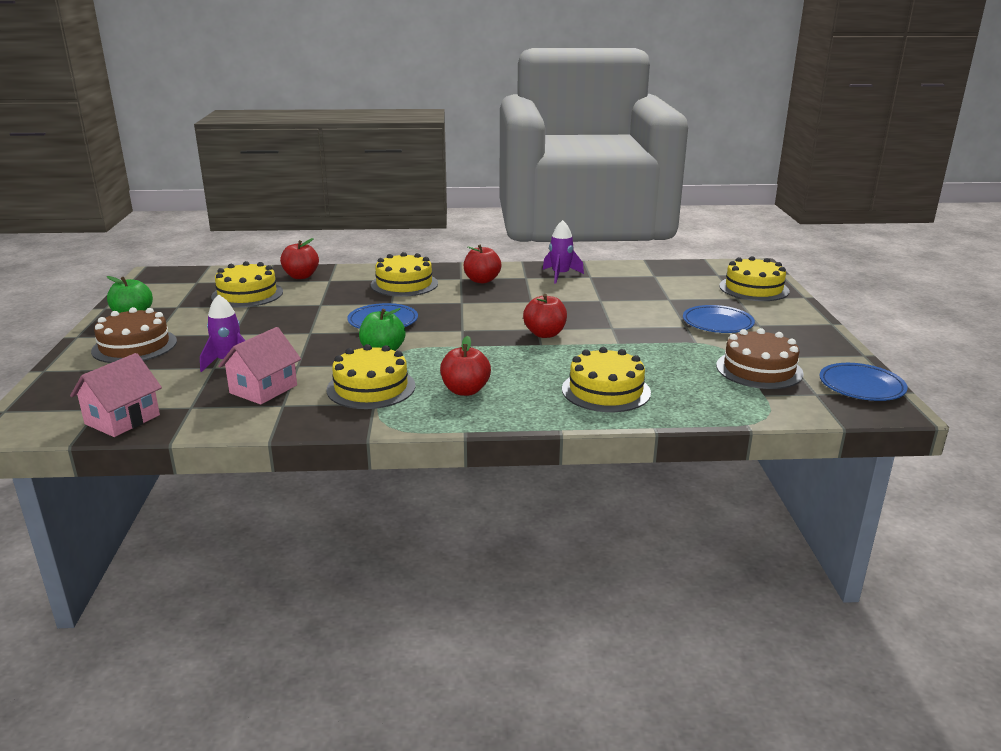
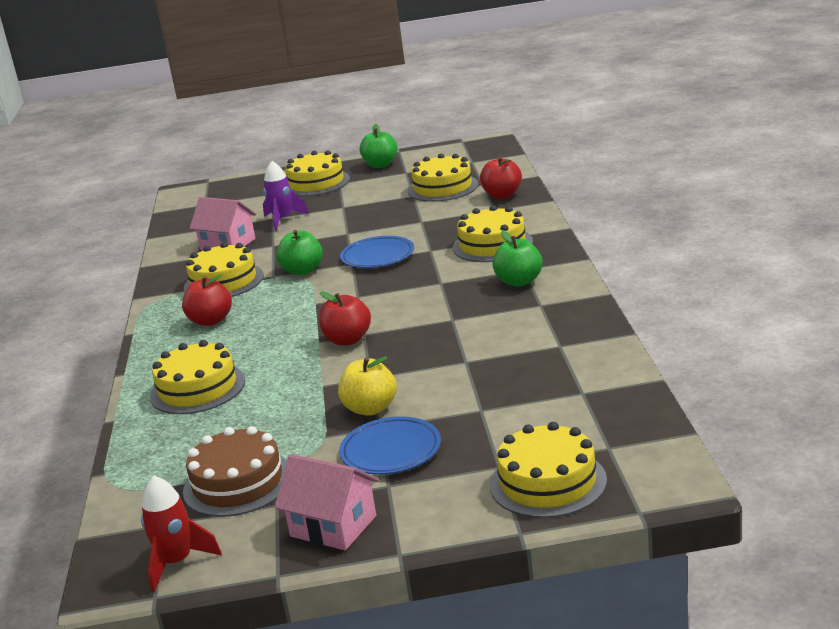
camera: 90 degrees right, 0 degrees up
(122, 419) = (186, 215): pink house -> pink house (333, 526)
(134, 346) = (316, 183): brown cake -> yellow cake
(482, 280) = (519, 281): red apple -> green apple
(560, 275) = (557, 325): purple rocket -> none
(659, 328) = (370, 408): none -> yellow apple
(861, 386) = (177, 562): blue plate -> red rocket

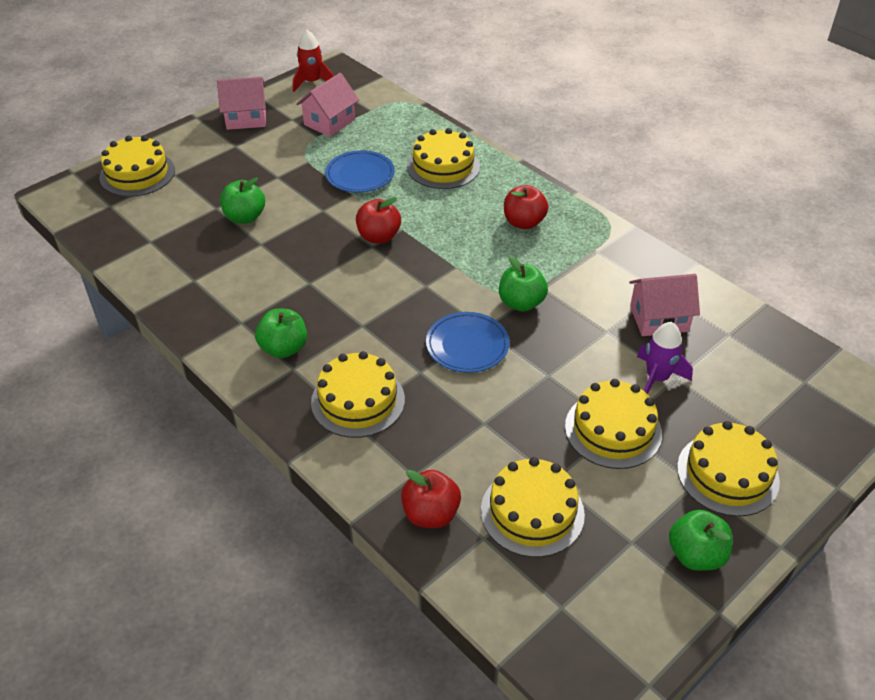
camera: 140 degrees right, 20 degrees up
(224, 282) = (580, 267): yellow cake -> yellow cake (613, 430)
(238, 483) = (329, 122): brown cake -> pink house
(370, 408) = (297, 187): yellow apple -> none
(391, 451) = (253, 164): blue plate -> blue plate (360, 175)
(458, 391) = (245, 217): none -> green apple

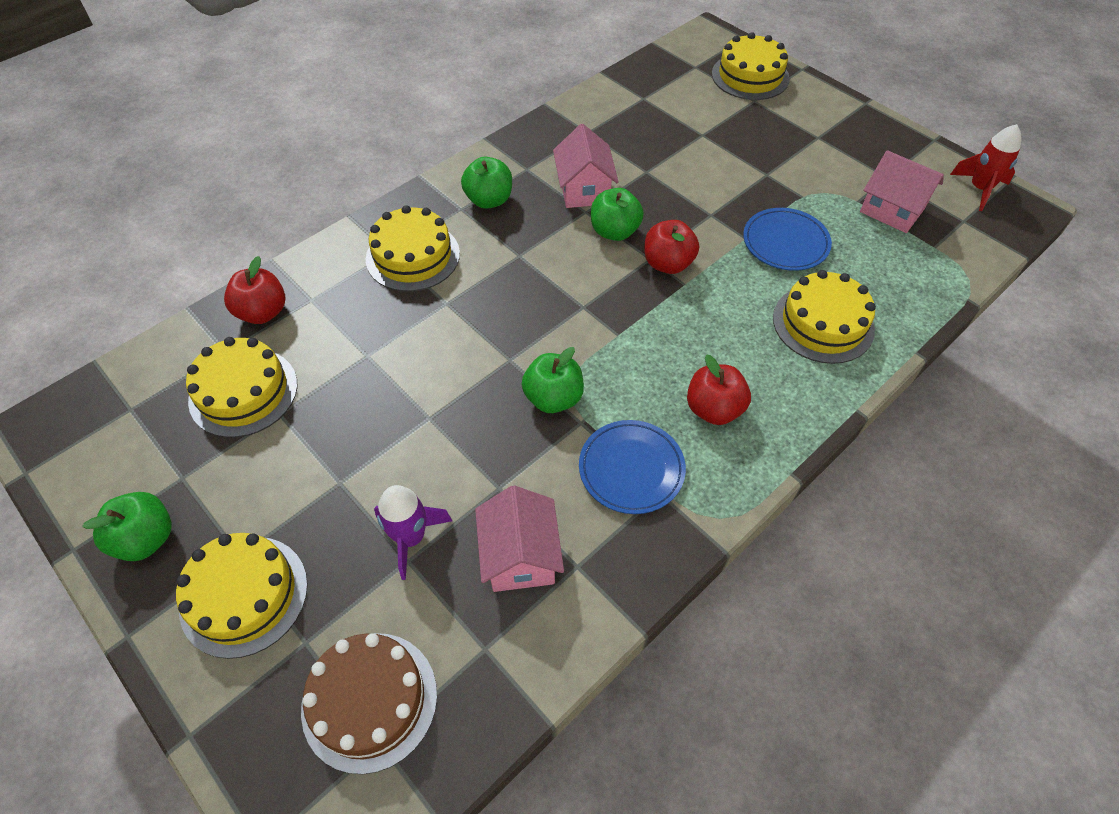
camera: 90 degrees right, 10 degrees up
(245, 217) = (689, 156): green apple -> green apple (614, 231)
(246, 118) = (875, 140): pink house -> pink house (584, 189)
(467, 345) = (483, 343): blue plate -> blue plate (631, 469)
(613, 430) = (336, 477): yellow cake -> none
(781, 390) = (369, 700): none -> brown cake

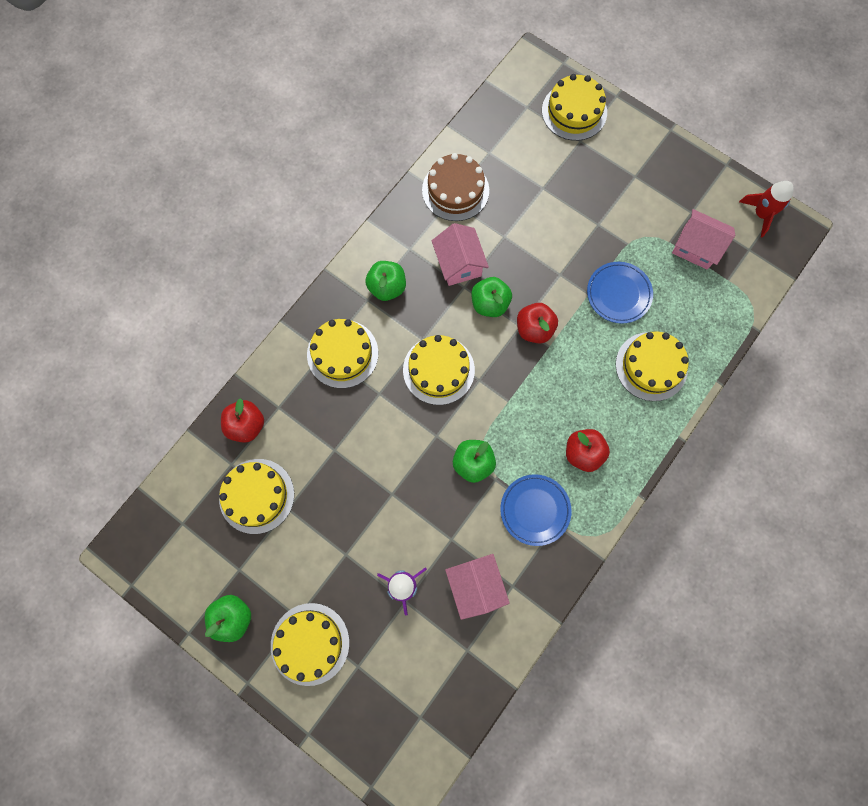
camera: 10 degrees left, 20 degrees up
(369, 700) = (407, 694): brown cake -> brown cake (455, 190)
(532, 289) = (438, 370): none -> yellow cake

